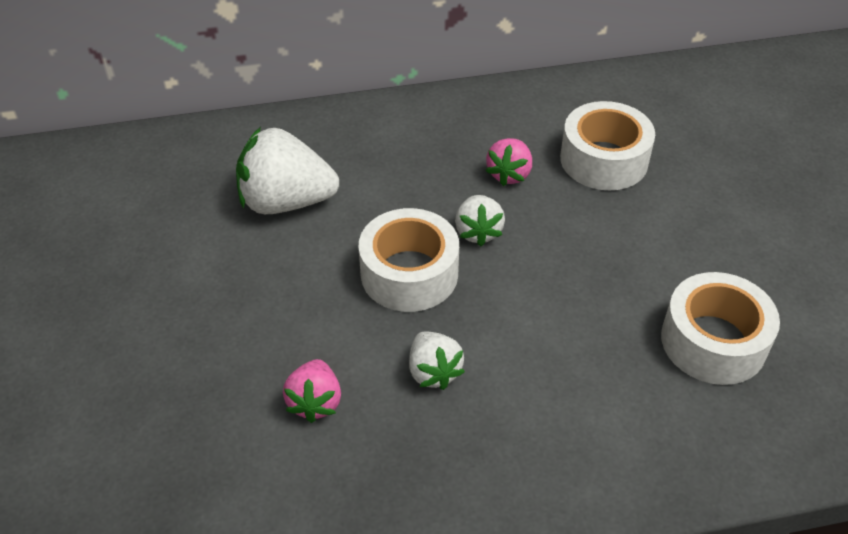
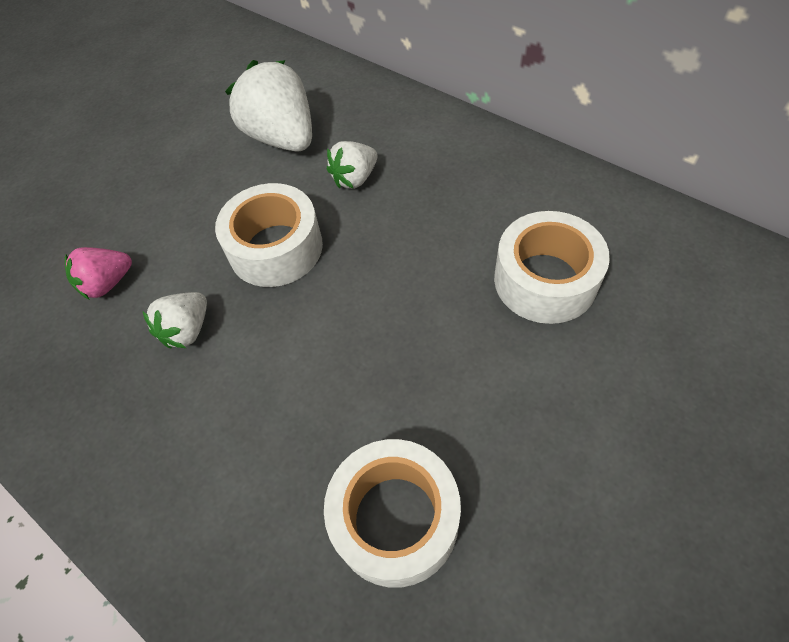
camera: 55 degrees right, 10 degrees up
(478, 232) = (361, 257): white strawberry -> white strawberry (355, 178)
(509, 174) = (450, 231): pink strawberry -> none

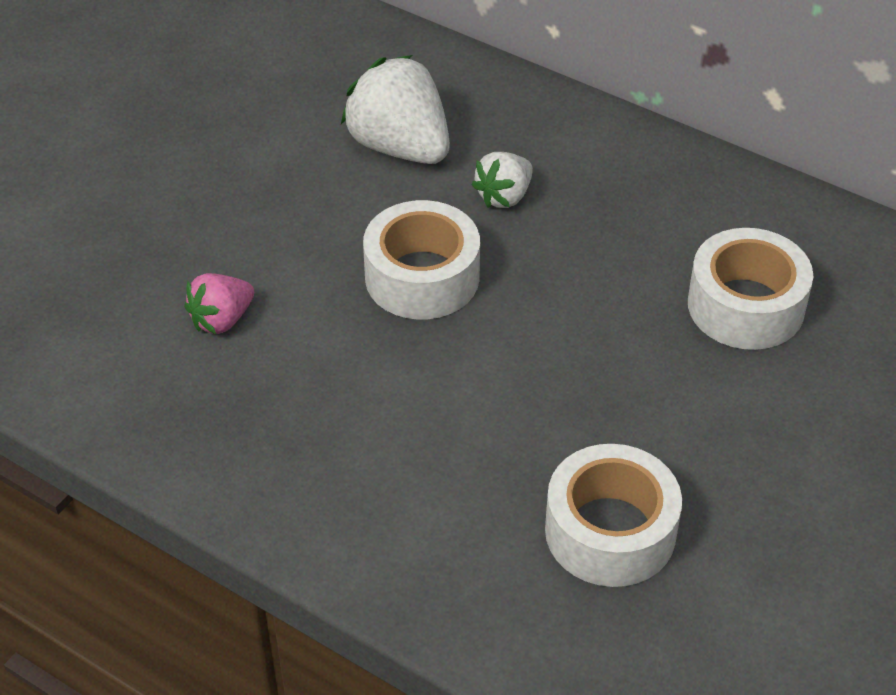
camera: 10 degrees left, 10 degrees down
(187, 330) = (337, 367): white strawberry -> none

